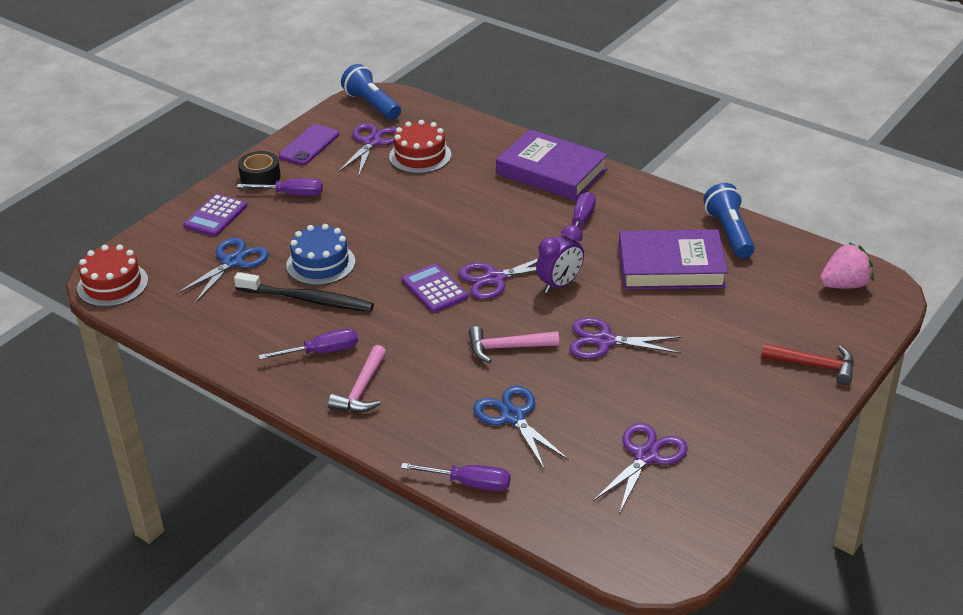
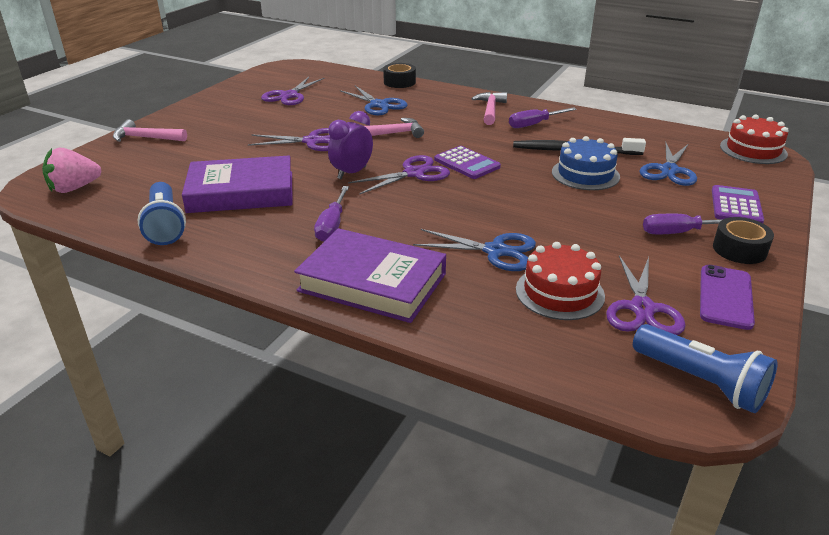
camera: 170 degrees right, 5 degrees down
(450, 189) = (495, 251): none -> blue scissors
(469, 483) = (399, 82): purple screwdriver -> black tape
(815, 365) = (145, 138): red hammer -> pink hammer

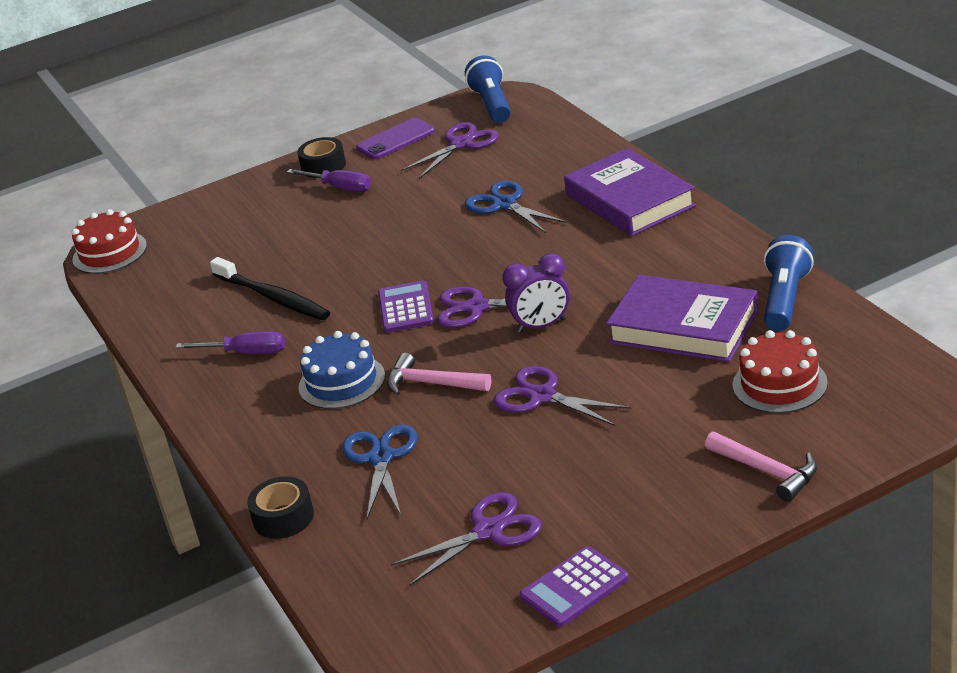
camera: 140 degrees left, 0 degrees up
(74, 188) = (882, 384): pink strawberry -> none
(332, 226) = (619, 260): purple screwdriver -> none
(490, 110) = (253, 399): pink hammer -> none
(559, 292) = (500, 165): red cake -> red cake (779, 384)
(585, 174) = (313, 263): blue cake -> blue cake (341, 382)
(669, 170) = (232, 248): blue scissors -> none
(736, 206) = (251, 200): purple calculator -> purple calculator (574, 587)

